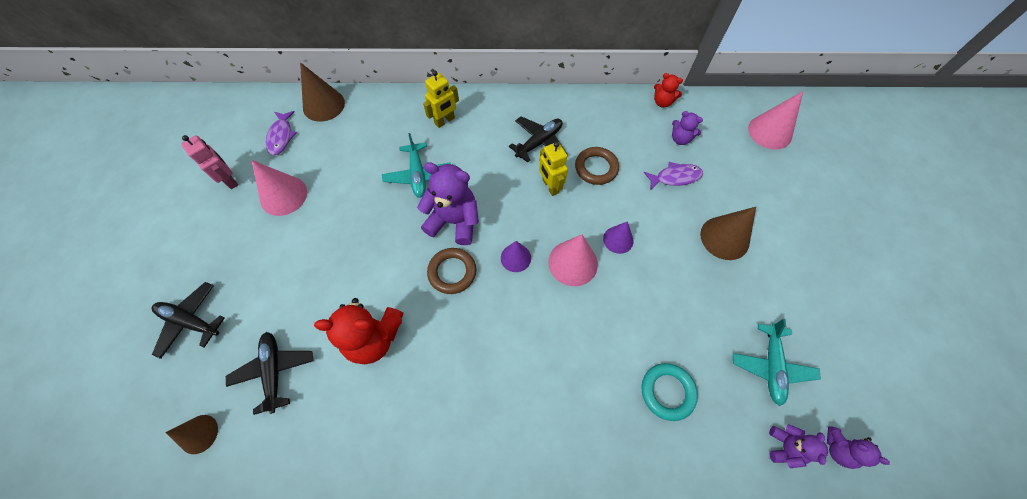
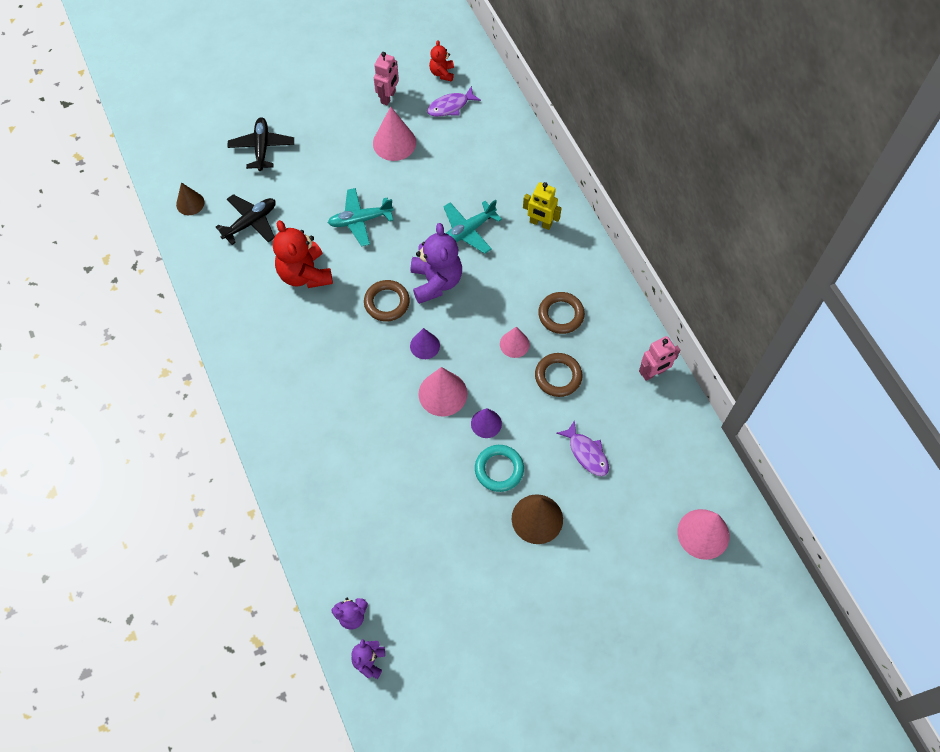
camera: 65 degrees right, 0 degrees up
(323, 105) = (502, 118): brown cone -> none
(539, 142) = (561, 315): black plane -> brown ring
(550, 186) = (514, 344): yellow robot -> pink cone
(621, 105) = (653, 373): none -> pink robot
(662, 102) = (682, 411): red teddy bear -> red teddy bear (442, 73)
(667, 392) = (358, 509): turquoise ring -> turquoise ring (499, 469)
(680, 139) = (640, 444): purple teddy bear -> none
(771, 366) = (420, 590): turquoise plane -> turquoise plane (360, 220)

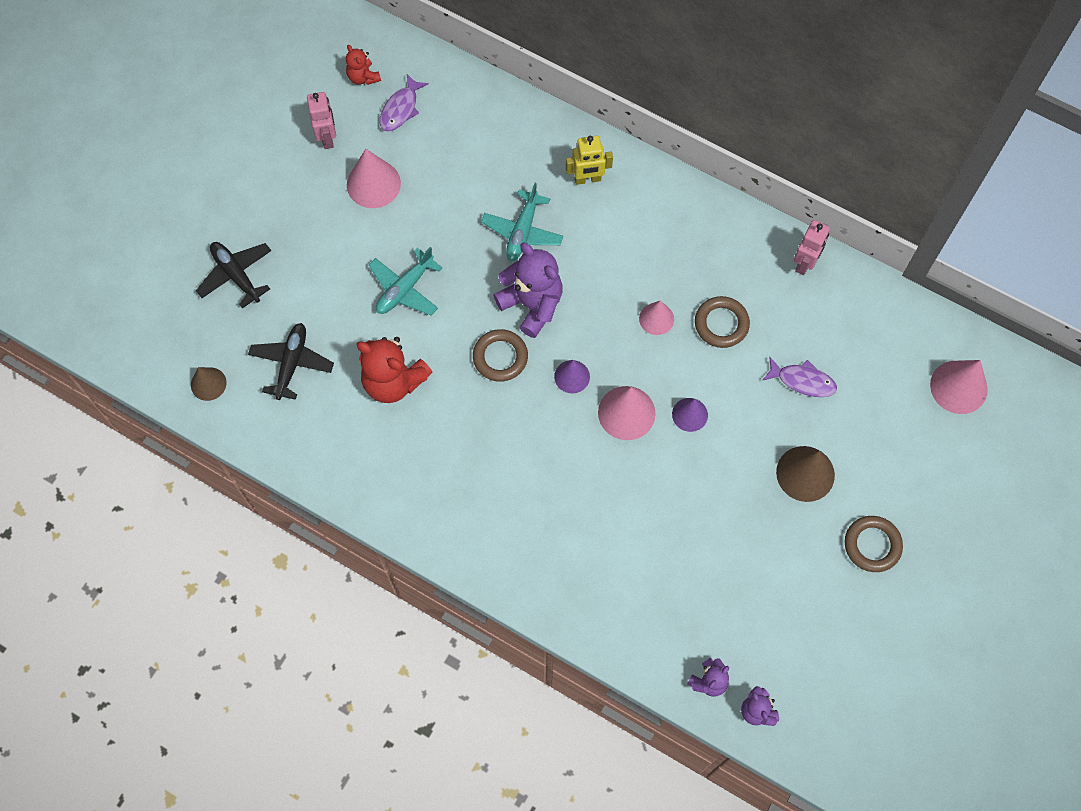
camera: 35 degrees left, 5 degrees up
(499, 469) = (735, 451): turquoise ring -> none
(561, 315) = (677, 260): brown ring -> brown ring (872, 545)

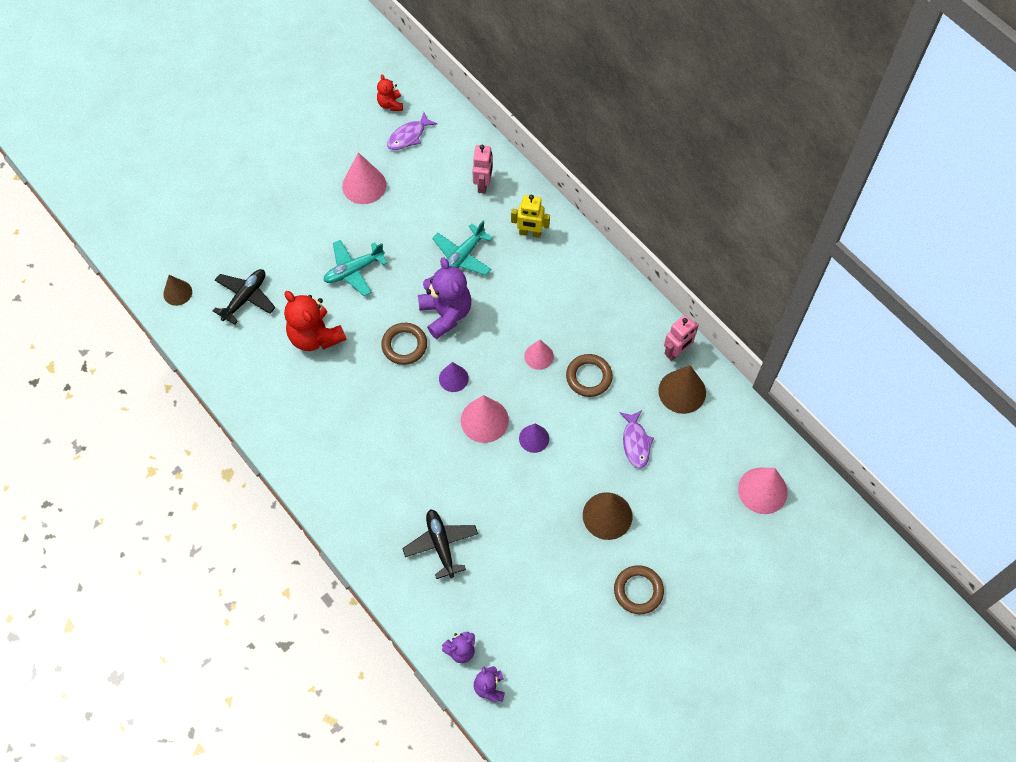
camera: 20 degrees right, 5 degrees down
(236, 275) = (233, 220): black plane -> black plane (441, 545)
(327, 137) = (344, 140): pink robot -> pink robot (483, 184)
(802, 381) = (636, 443): purple fish -> purple fish turned 45 degrees clockwise
(829, 306) = (682, 391): none -> brown cone

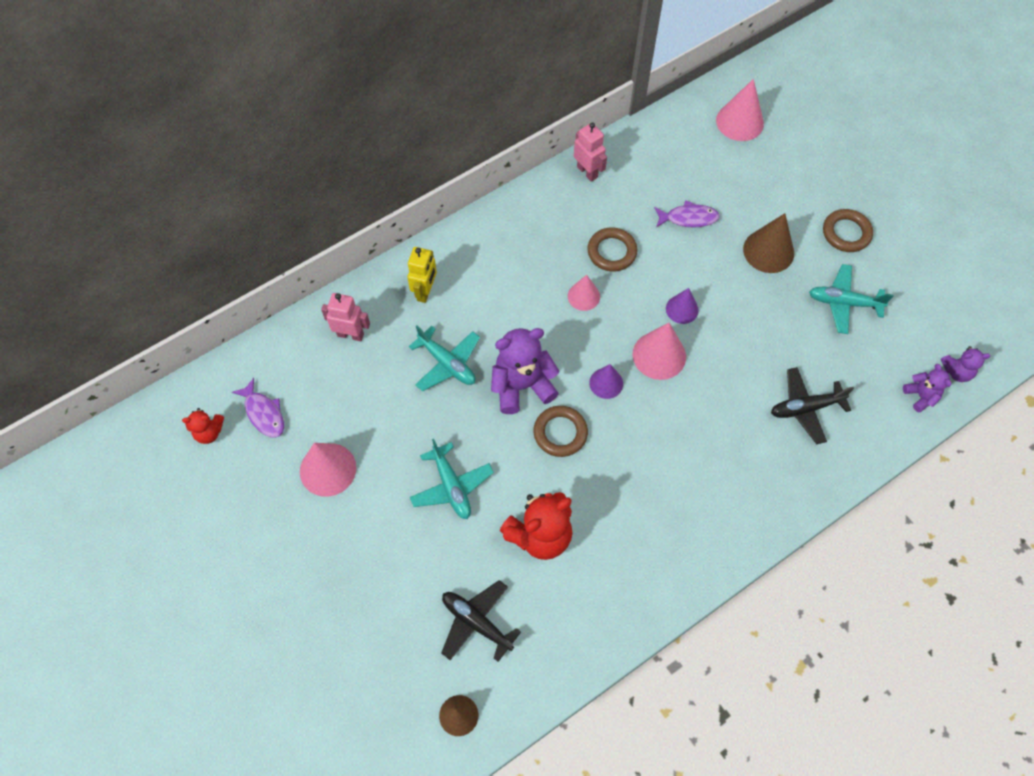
camera: 85 degrees left, 0 degrees up
(556, 584) = (844, 303): none -> turquoise plane
(682, 391) = (632, 172): brown cone -> none

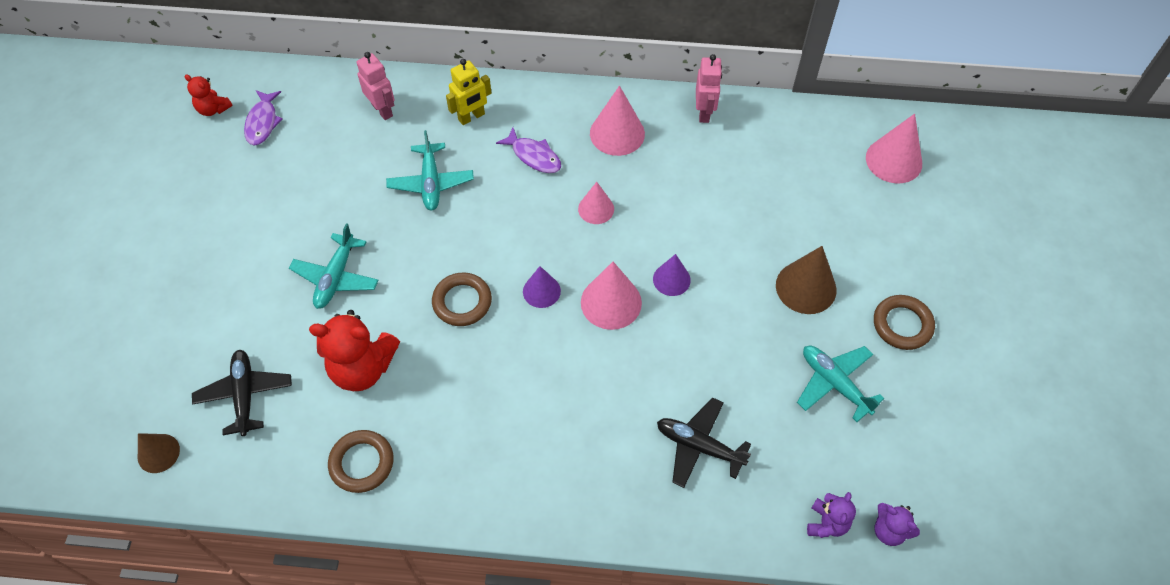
camera: 40 degrees right, 5 degrees down
(328, 469) = (263, 196): pink cone -> pink cone (617, 133)
(522, 386) = (471, 242): purple teddy bear -> none
(612, 252) = (658, 190): brown ring -> brown ring (362, 463)
(688, 218) = (757, 209): purple fish -> purple fish (534, 156)

